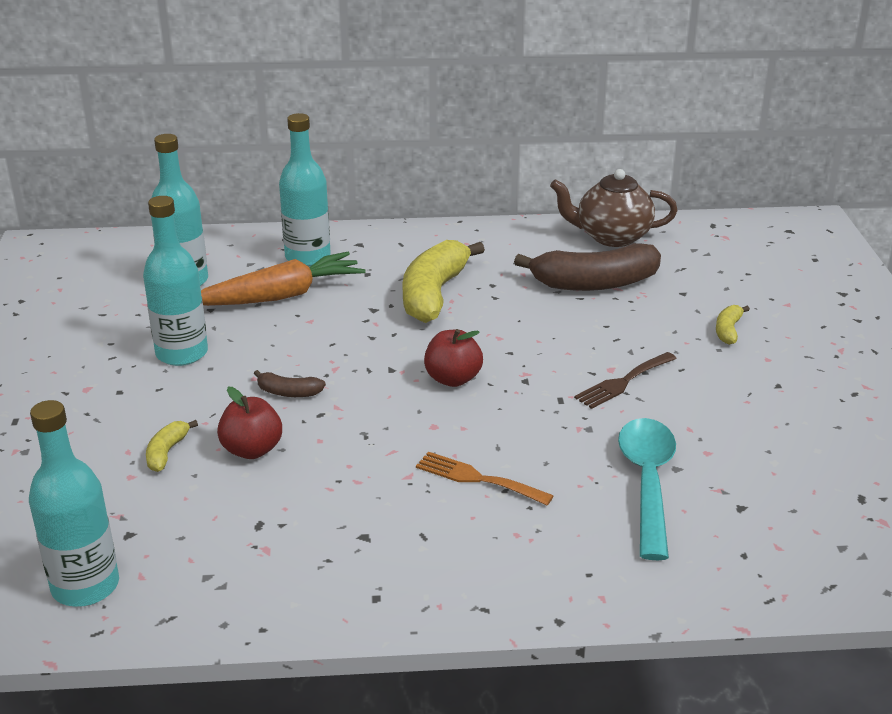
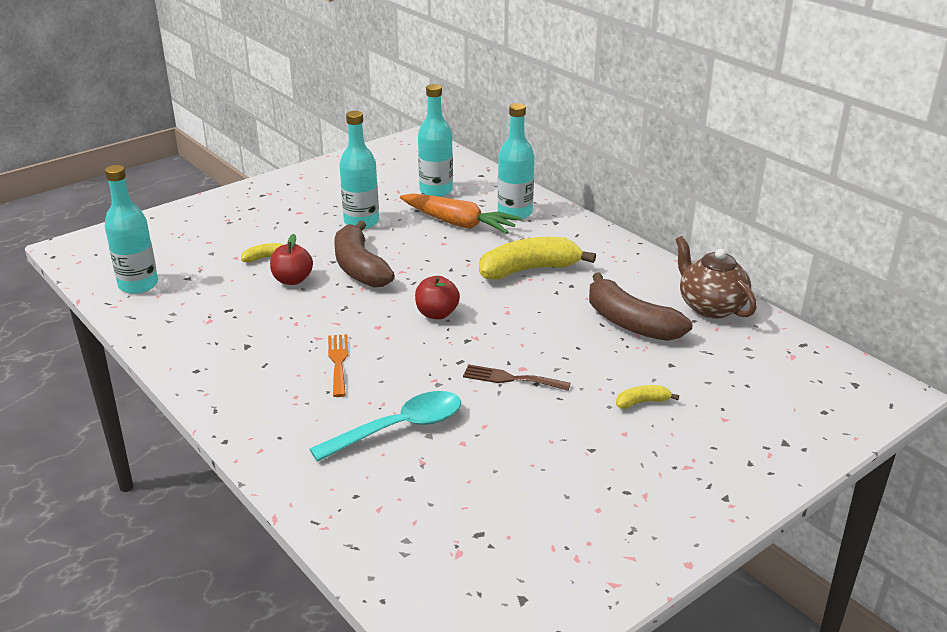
camera: 55 degrees right, 0 degrees up
(288, 392) = (359, 267): brown banana -> brown banana, size x2.23

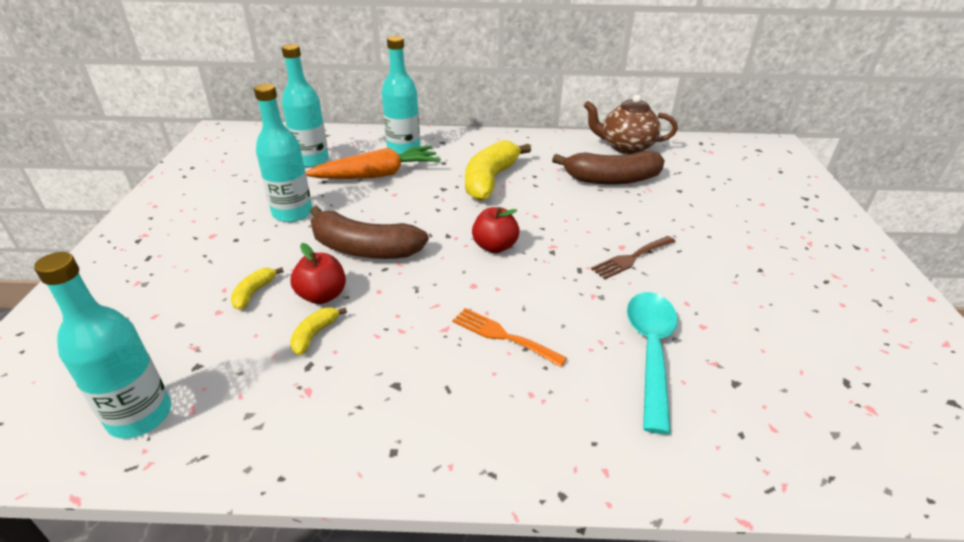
camera: 50 degrees left, 5 degrees up
(642, 402) = (716, 221): yellow banana -> yellow banana (314, 334)

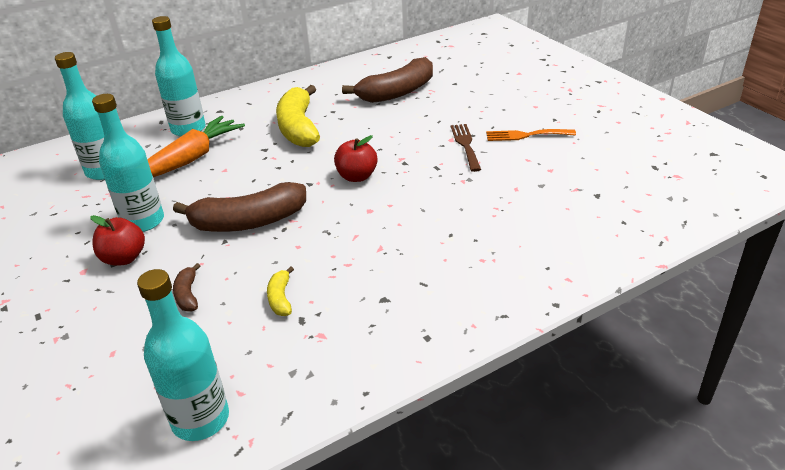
camera: 30 degrees left, 0 degrees up
(254, 293) = (187, 295): yellow banana -> brown banana
(322, 295) = (253, 270): red apple -> red apple (124, 258)
(503, 336) = (427, 234): orange fork -> orange fork (526, 135)
(626, 147) = (384, 63): brown teapot -> none
(631, 258) = (465, 145): brown fork -> brown fork turned 150 degrees clockwise
(650, 351) = (532, 199): turquoise spoon -> none

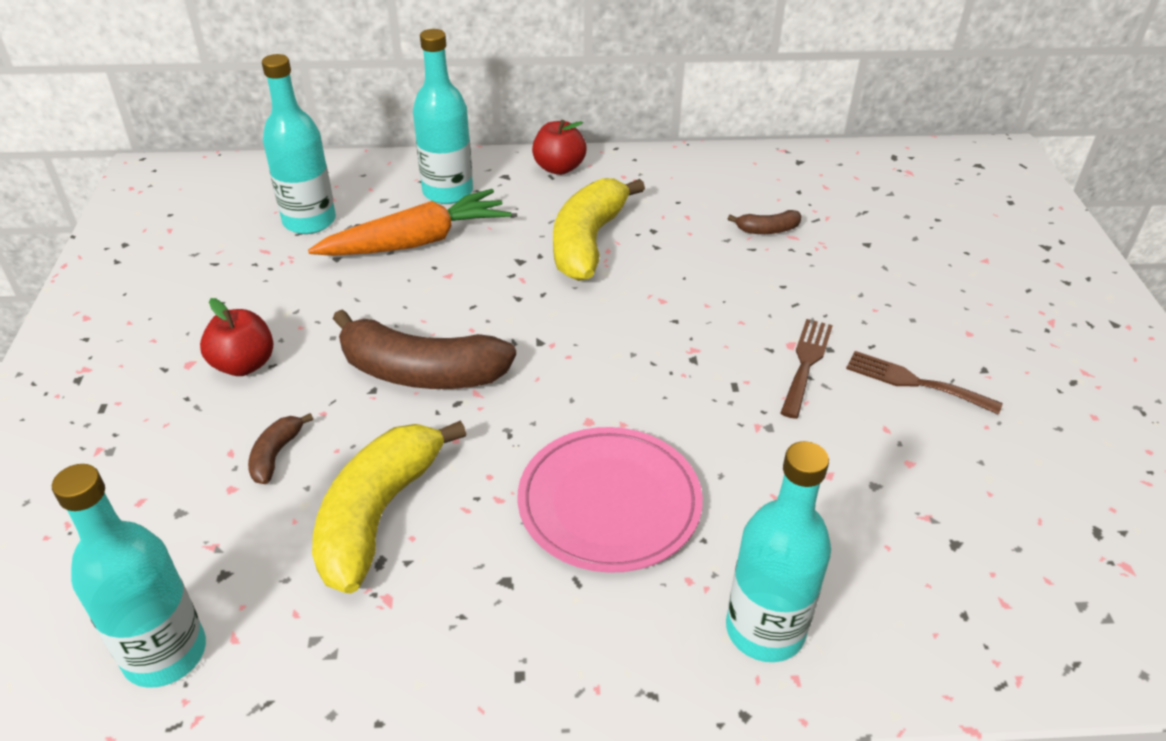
camera: 25 degrees right, 5 degrees up
(143, 221) = (301, 317): turquoise bottle -> turquoise bottle (765, 630)
(280, 298) = (378, 514): yellow banana -> yellow banana, size x2.23
(357, 176) = (610, 356): red apple -> red apple (559, 168)
(397, 92) = (767, 230): brown banana -> brown banana, size x0.45
(412, 242) = (609, 503): none -> pink plate
(526, 135) = (914, 382): orange fork -> brown fork

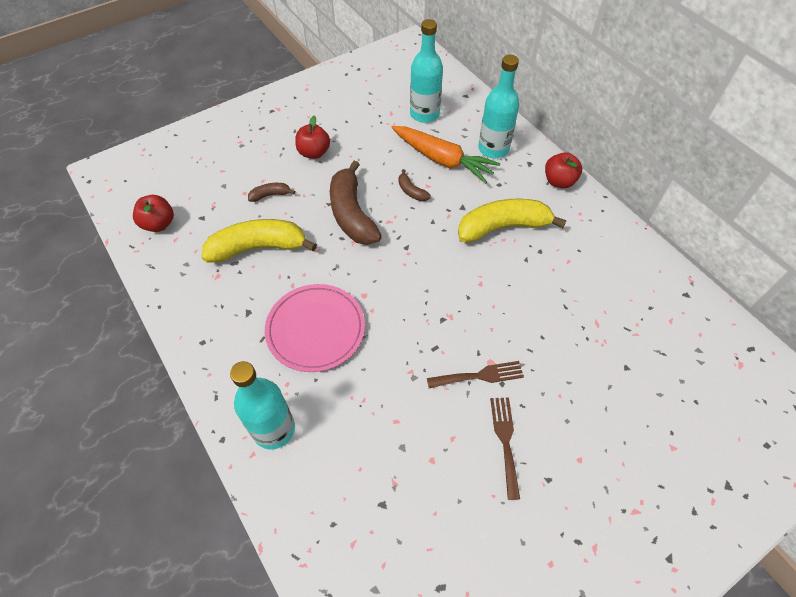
camera: 60 degrees right, 15 degrees up
(165, 653) = (159, 224): turquoise bottle -> red apple
(767, 230) = (591, 307): brown banana -> brown banana (411, 191)

